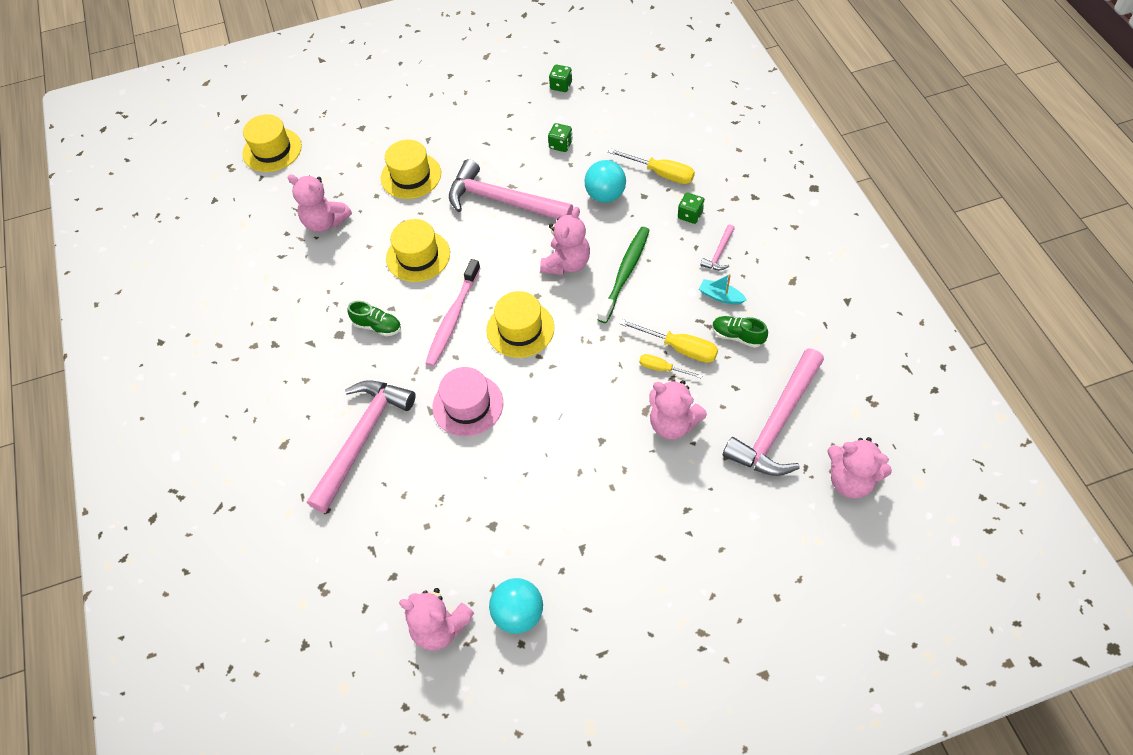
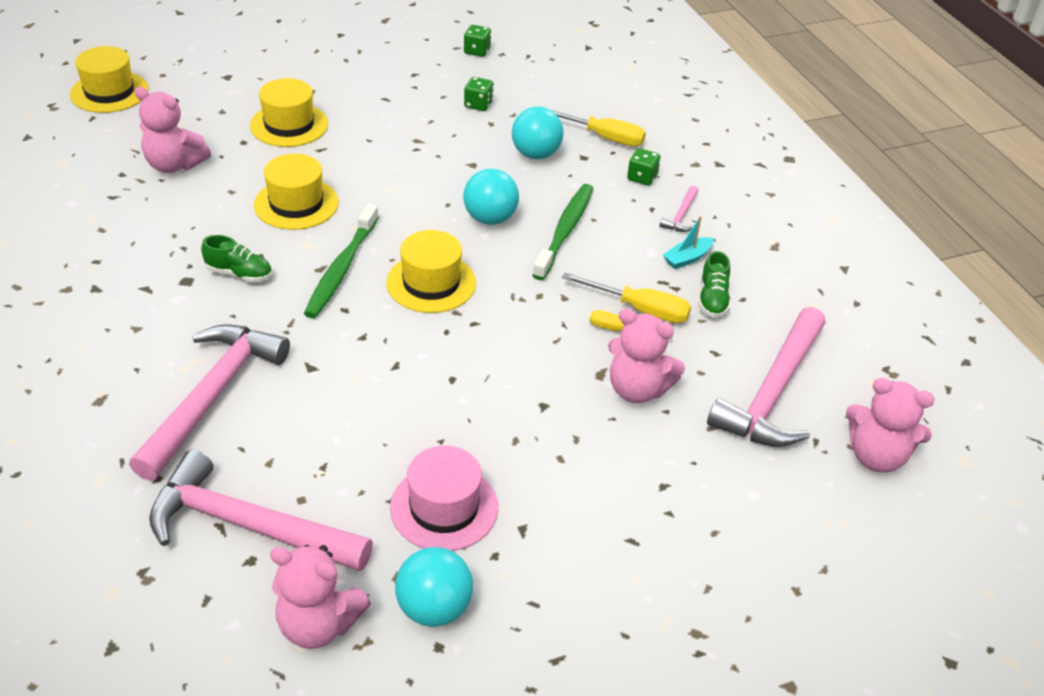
camera: 10 degrees left, 15 degrees down
(453, 318) = (341, 269): pink toothbrush -> green toothbrush
(468, 405) = (361, 362): pink hat -> pink hat (444, 507)
(502, 200) = (406, 154): pink hammer -> pink hammer (248, 525)
(567, 263) = (490, 218): pink teddy bear -> turquoise ball
(720, 296) = (687, 258): turquoise boat -> turquoise boat turned 60 degrees counterclockwise
(737, 336) = (712, 299): green shoe -> green shoe turned 105 degrees counterclockwise

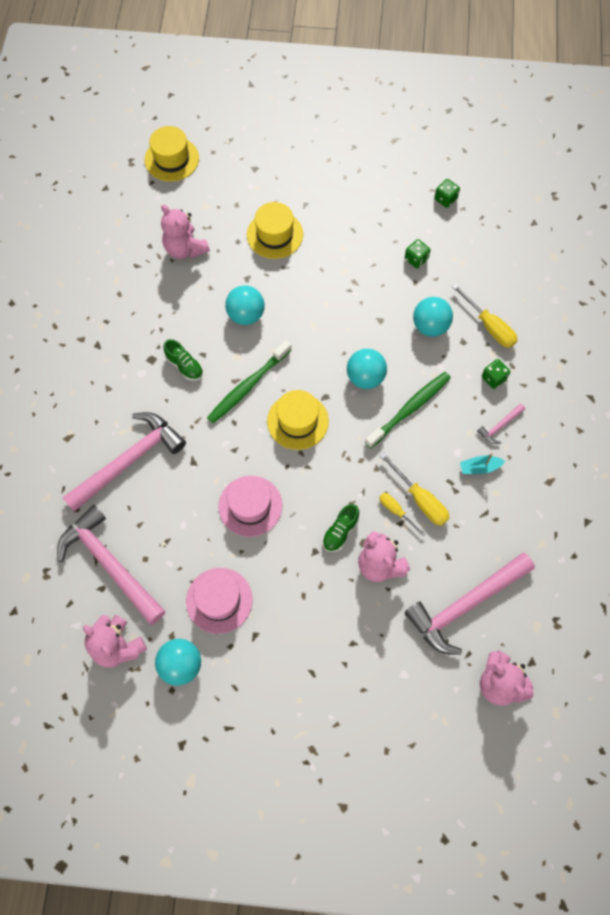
camera: 30 degrees right, 25 degrees up
(296, 204) = (246, 315): yellow hat -> turquoise ball
(422, 387) = (250, 506): none -> pink hat
(712, 299) = (474, 511): green shoe -> green shoe (340, 532)

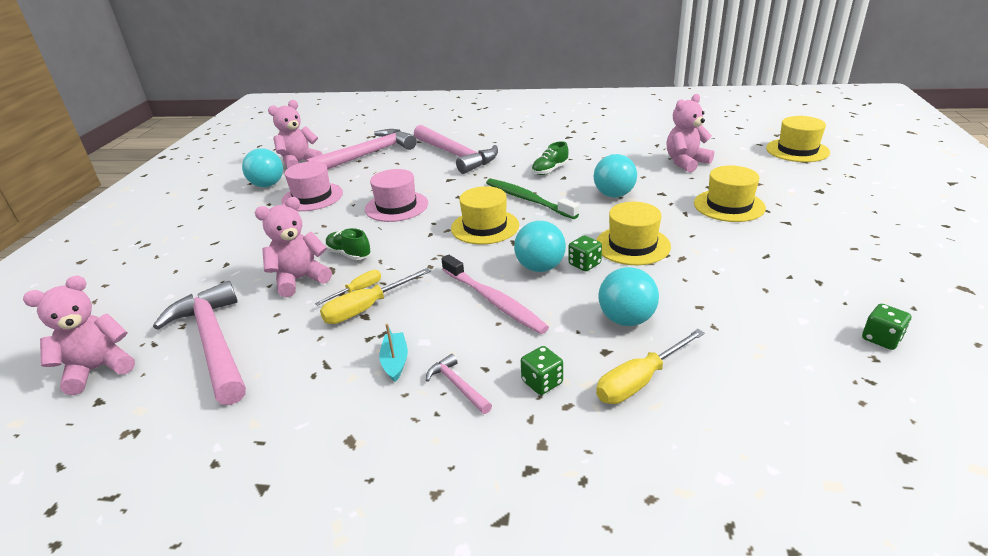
camera: 95 degrees right, 35 degrees down
(335, 311) = (632, 245): none -> yellow hat
(409, 409) = (494, 301): green toothbrush -> pink toothbrush
(416, 259) = (741, 308): green dice -> green dice (584, 264)

